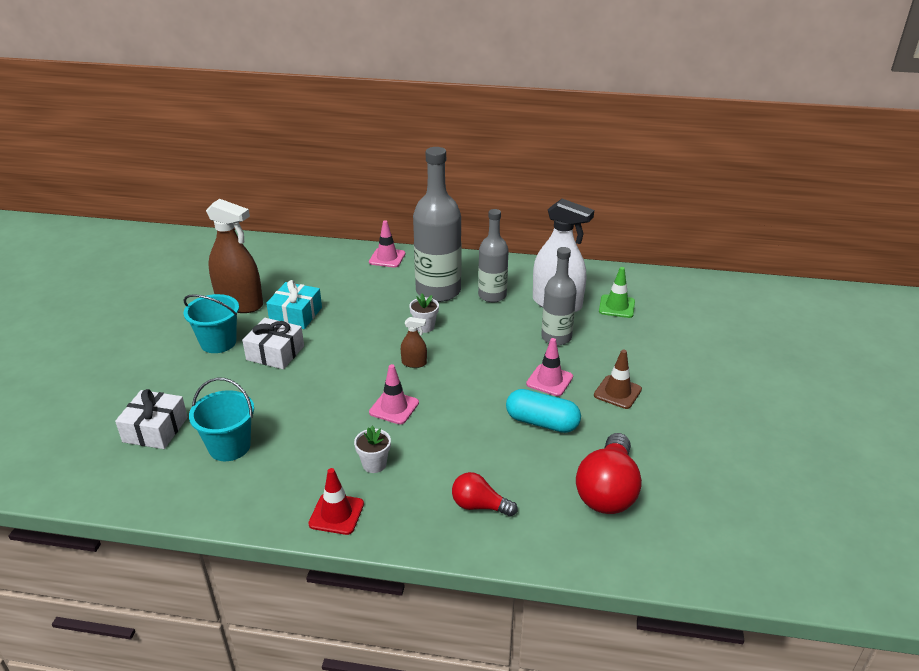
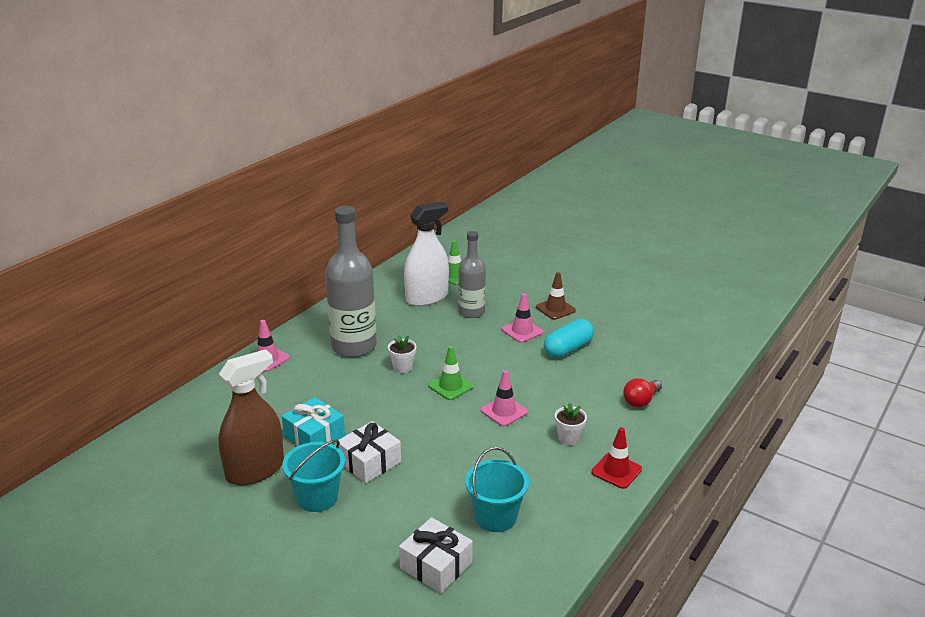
camera: 65 degrees left, 5 degrees down
(414, 363) = (451, 386): brown spray bottle -> green traffic cone
(492, 295) = (387, 322): grey bottle -> none
(607, 490) = (652, 345): red light bulb -> none

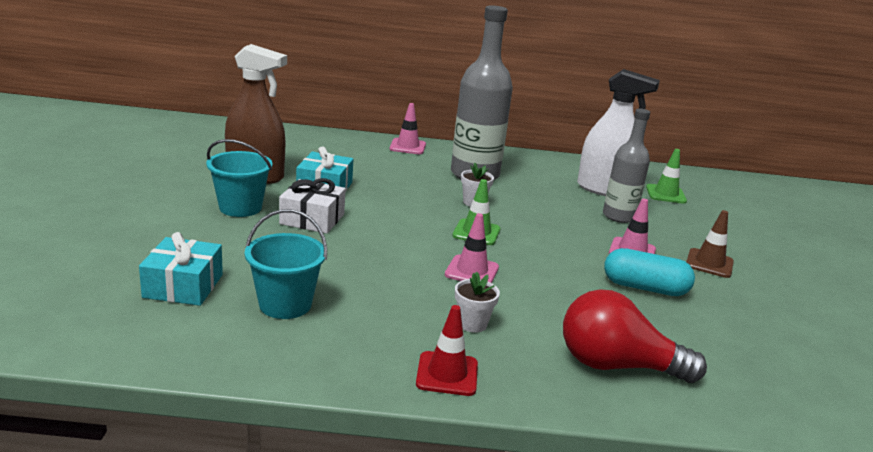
camera: 55 degrees right, 5 degrees down
(436, 565) = (183, 286): white gift -> turquoise gift
(641, 401) = (617, 365): red light bulb -> red light bulb, size x1.74

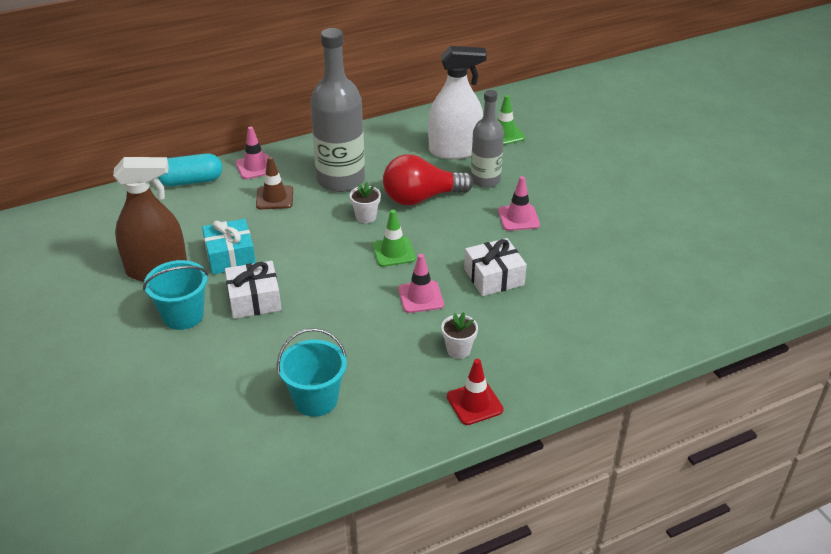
camera: 25 degrees left, 15 degrees up
(183, 286) = (223, 421): turquoise gift -> none
(565, 284) = (494, 277): none -> white gift
(617, 365) = (573, 339): red light bulb -> red light bulb (421, 198)
(644, 288) = (549, 254): turquoise capsule -> turquoise capsule (191, 181)
(709, 263) = (577, 205): brown traffic cone -> brown traffic cone (274, 198)

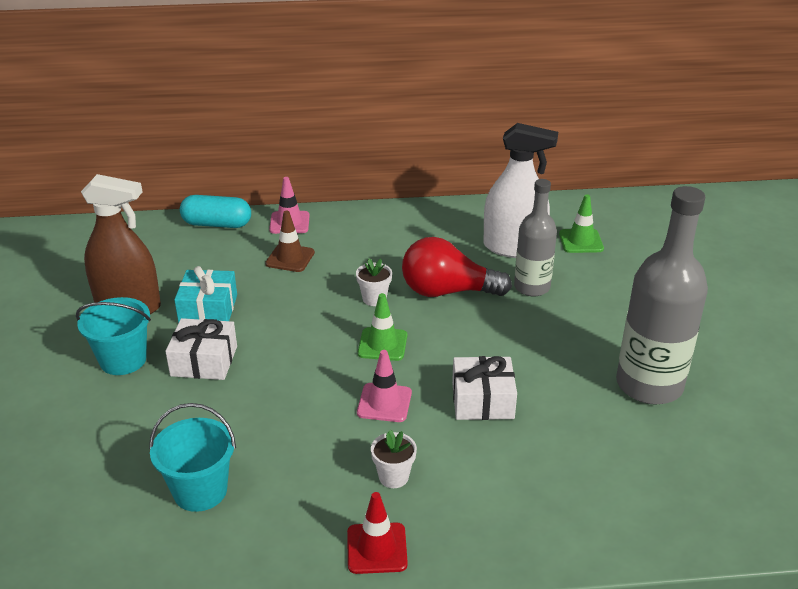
camera: 20 degrees right, 5 degrees down
(341, 180) = (370, 254): grey bottle -> grey bottle (649, 385)
(518, 218) = (548, 338): pink traffic cone -> none

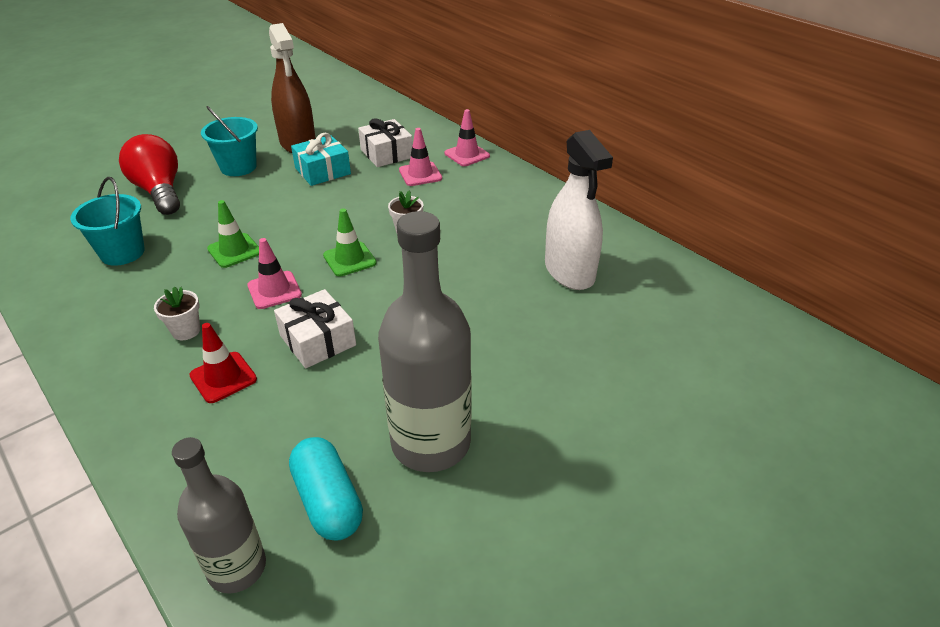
camera: 55 degrees right, 5 degrees up
(204, 361) = (262, 195): white gift -> white gift (386, 153)
(217, 224) = (429, 130): turquoise capsule -> turquoise capsule (328, 501)
(290, 258) = (420, 174): brown traffic cone -> pink traffic cone
(377, 548) = (98, 355): red traffic cone -> red traffic cone (223, 377)
(447, 291) = (457, 262): red light bulb -> red light bulb (160, 191)
(532, 287) = (517, 306): grey bottle -> grey bottle (237, 568)
(581, 241) = (634, 307): green traffic cone -> green traffic cone (234, 251)

